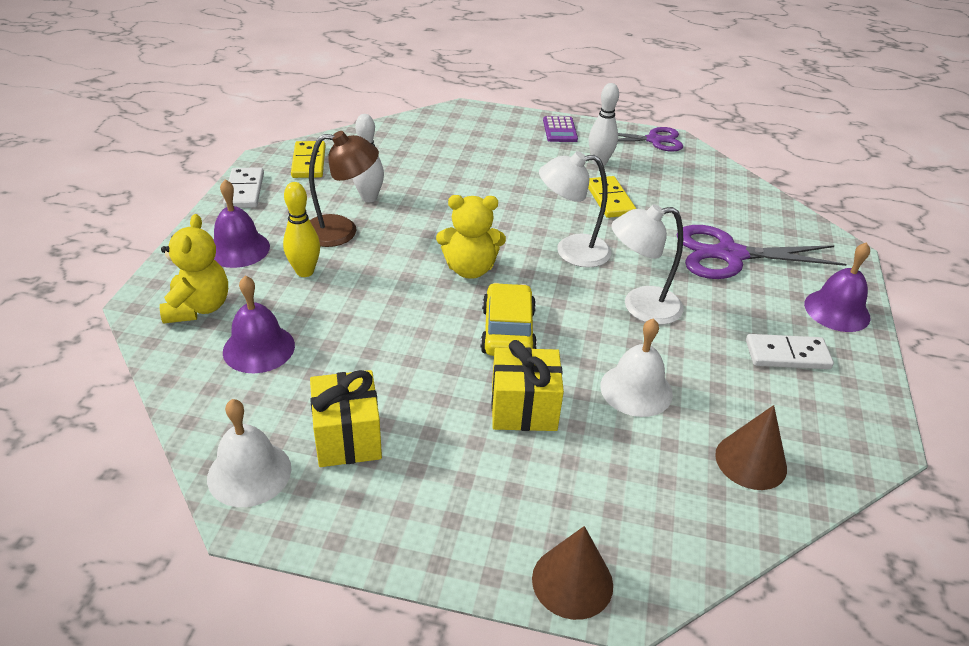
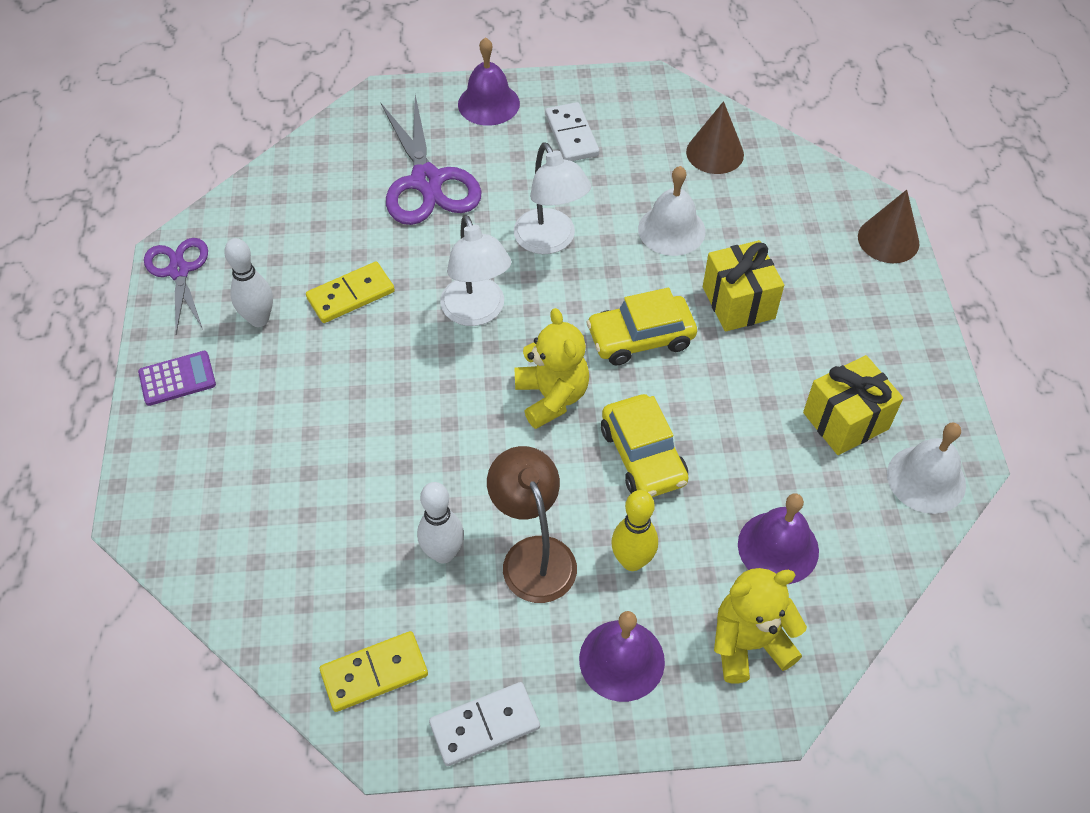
camera: 105 degrees left, 15 degrees up
(389, 300) = (643, 456): none -> yellow car

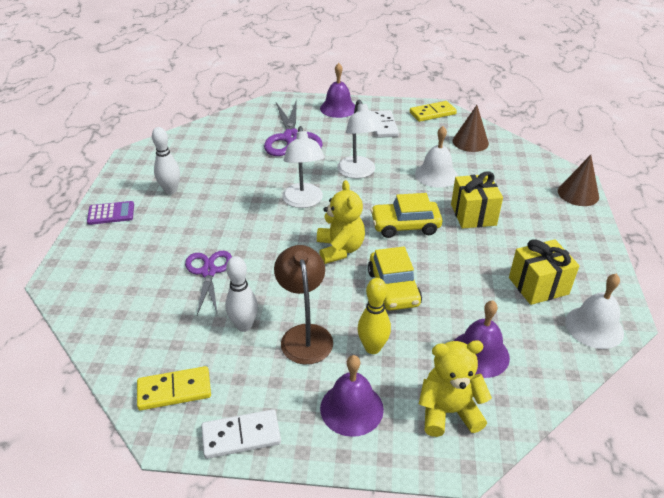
camera: 10 degrees right, 15 degrees down
(179, 271) = (133, 164): purple scissors -> purple scissors (208, 272)
(351, 295) = (229, 185): yellow domino -> yellow domino (432, 113)

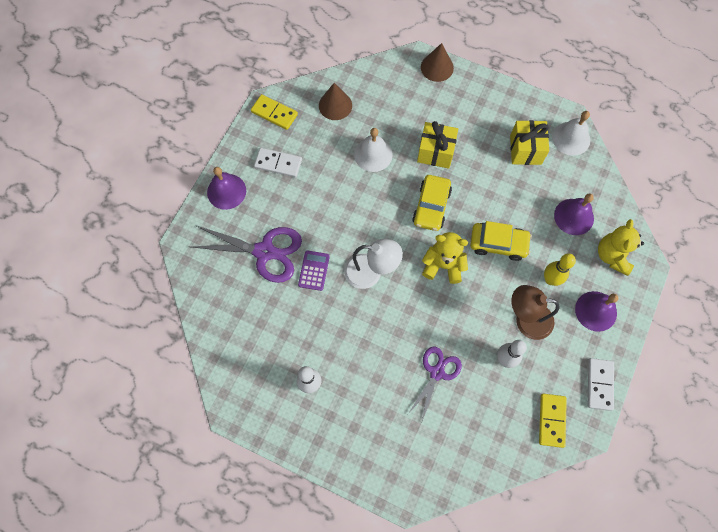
camera: 70 degrees left, 30 degrees up
(111, 213) = (326, 444): purple calculator -> purple calculator (314, 270)
(208, 272) = (437, 372): purple scissors -> purple scissors turned 105 degrees clockwise
(359, 172) = (345, 213): white lamp -> none
(432, 113) = (274, 113): yellow domino -> yellow domino turned 60 degrees counterclockwise

